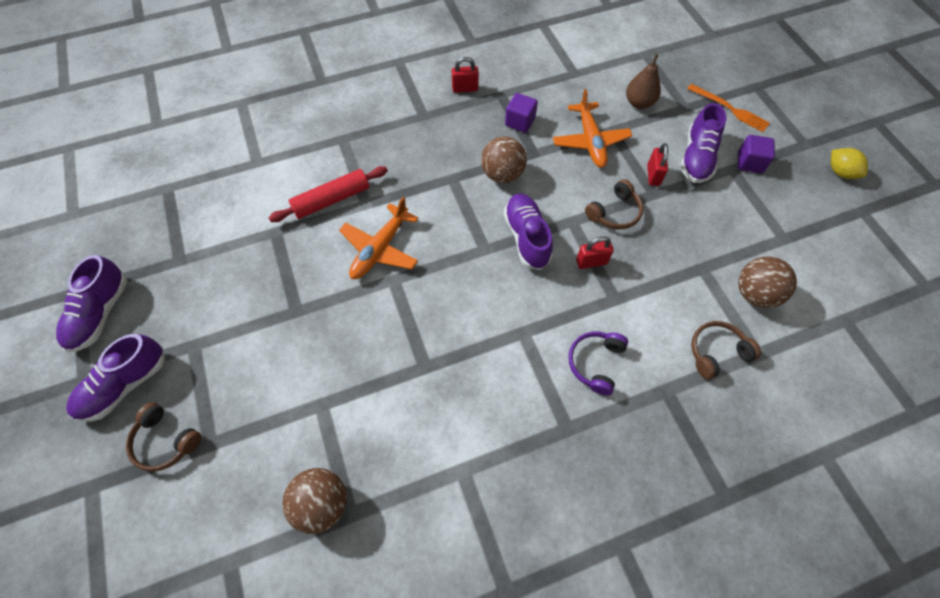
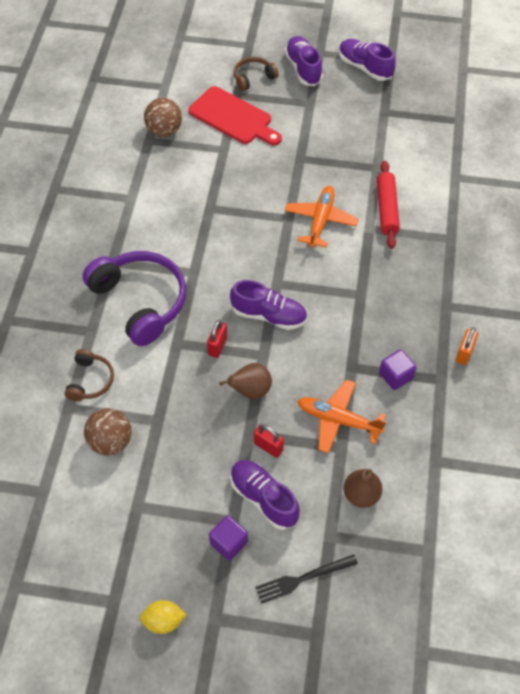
camera: 120 degrees right, 5 degrees down
(257, 424) = (233, 117): none -> red cutting board
(380, 249) = (320, 220): orange plane -> orange plane turned 45 degrees clockwise
(465, 89) = (464, 353): red padlock -> orange padlock
(502, 174) = (342, 331): brown ball -> none
(595, 363) = (141, 301): purple headphones -> purple headphones, size x2.01
(614, 212) = (250, 391): brown headphones -> brown pear
(730, 109) = (303, 579): orange fork -> black fork

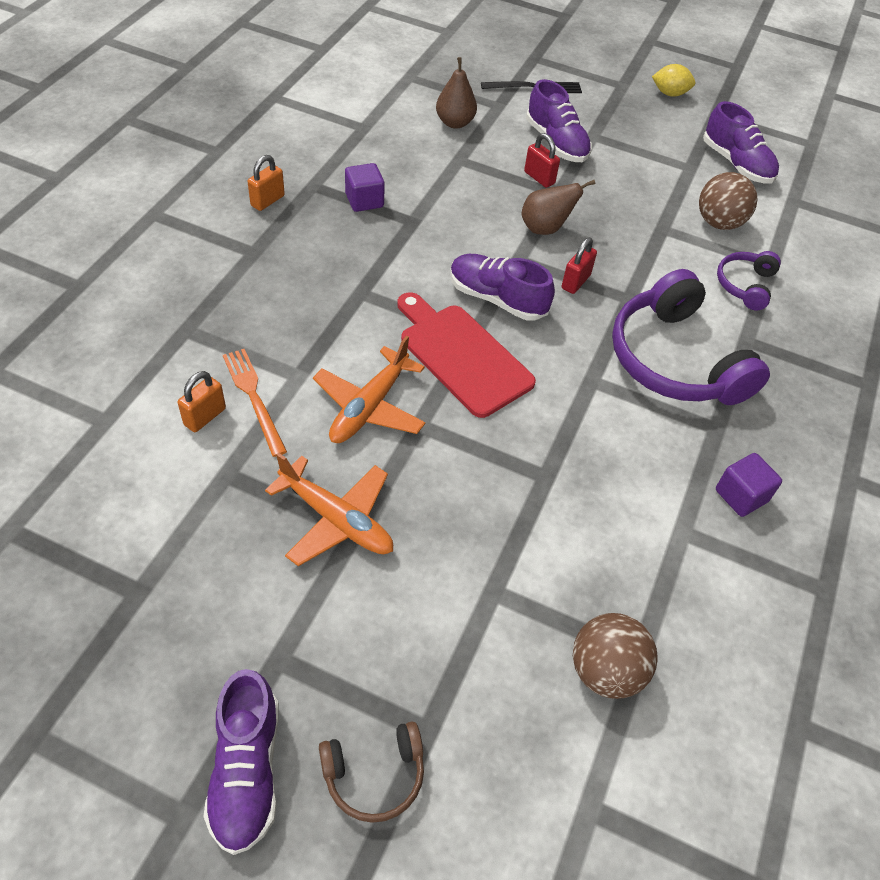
camera: 170 degrees left, 5 degrees down
(90, 381) = (745, 285): brown headphones -> purple headphones
(228, 542) = (600, 123): purple cube -> purple cube (741, 496)
(233, 117) = (453, 667): red cutting board -> red cutting board (461, 356)
(338, 420) = (452, 180): orange plane -> orange plane (336, 520)
(365, 67) = (104, 731): purple shoe -> purple shoe (736, 164)
(387, 209) = (253, 397): red rolling pin -> orange fork
(406, 192) = (205, 417): none -> orange padlock

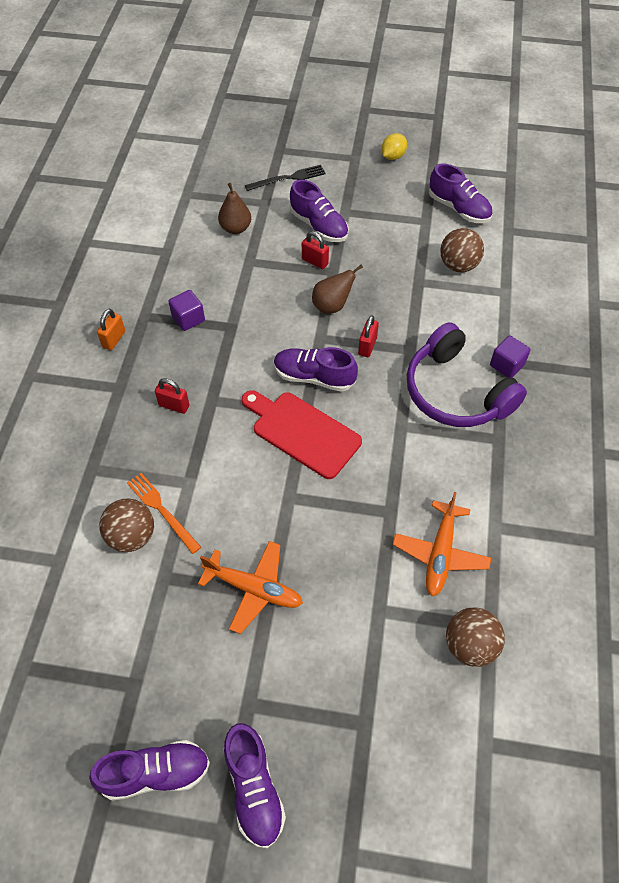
camera: 10 degrees left, 5 degrees up
(123, 710) = (155, 773): none -> purple shoe
(205, 417) = (131, 536): orange padlock -> brown ball
(312, 287) = (174, 405): none -> red padlock
(369, 407) = (248, 493): orange plane -> orange plane (440, 553)
(374, 775) = (339, 765): brown headphones -> none
(669, 93) = (393, 156): yellow lemon -> yellow lemon turned 45 degrees counterclockwise
(741, 496) = (528, 487): purple cube -> purple cube (507, 365)
(745, 285) = (490, 314): purple headphones -> none

